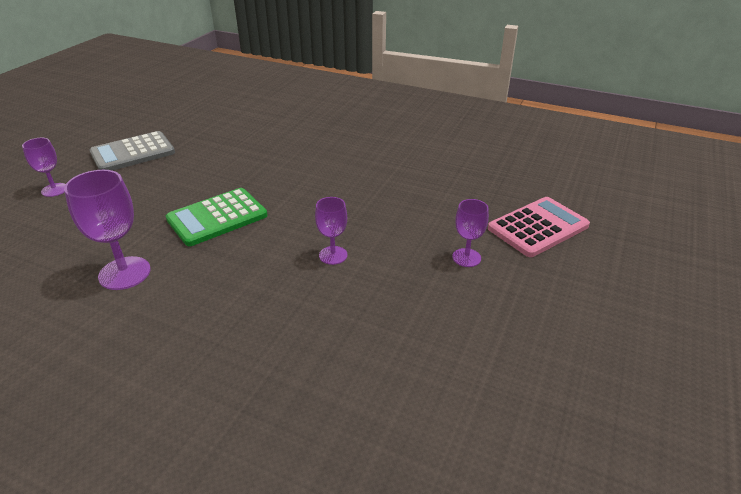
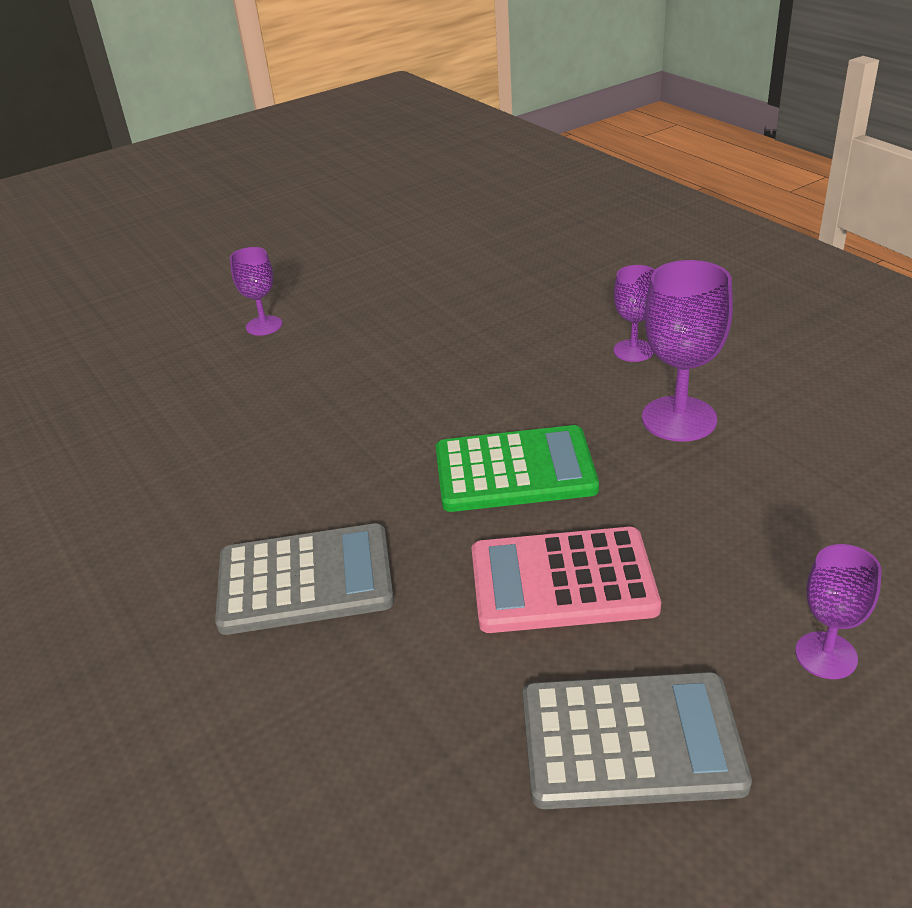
camera: 145 degrees left, 0 degrees up
(284, 157) = (305, 580): none -> grey calculator
(333, 255) = (401, 368): purple goblet -> purple goblet (633, 350)
(538, 227) = (141, 333): pink calculator -> pink calculator (562, 581)

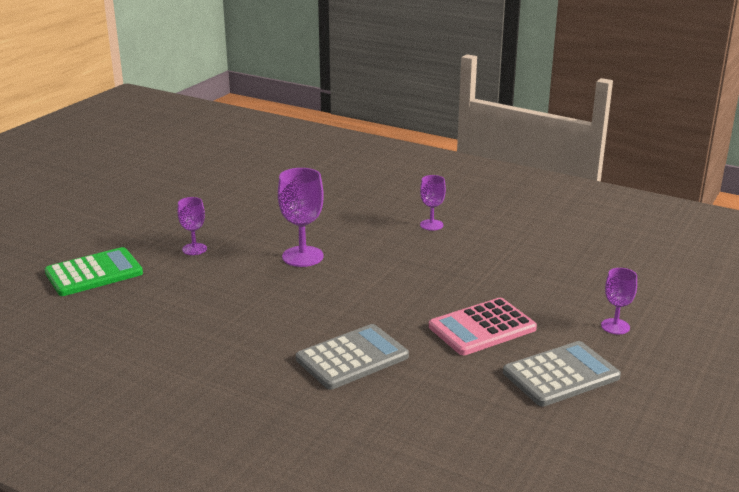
camera: 30 degrees left, 10 degrees down
(515, 471) = (417, 289): green calculator -> green calculator (94, 273)
(679, 419) = (480, 251): purple goblet -> purple goblet (302, 256)

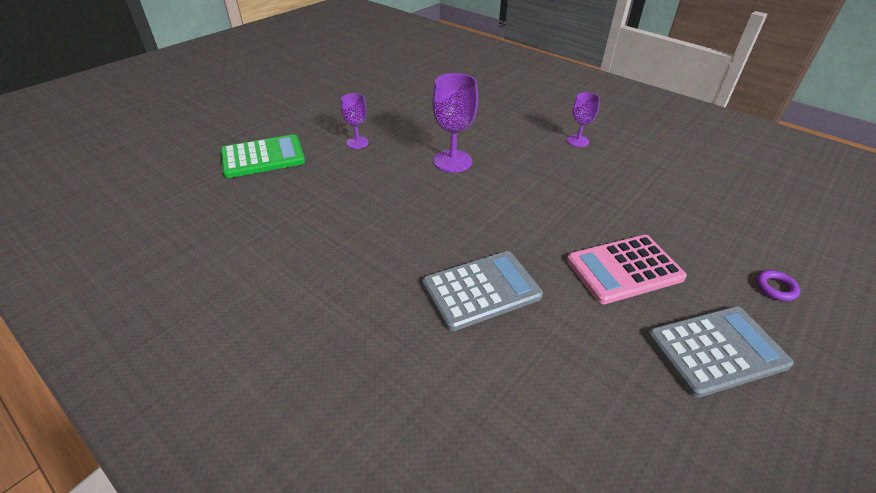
camera: 10 degrees right, 15 degrees up
(615, 326) = (775, 288): purple goblet -> purple ring

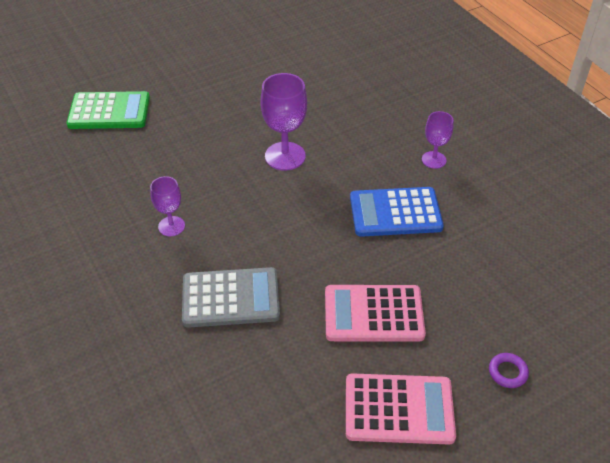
camera: 20 degrees right, 5 degrees up
(357, 142) = (204, 113): purple goblet -> purple goblet (171, 226)
(578, 184) = (395, 212): none -> blue calculator
(716, 350) = (399, 409): grey calculator -> pink calculator

